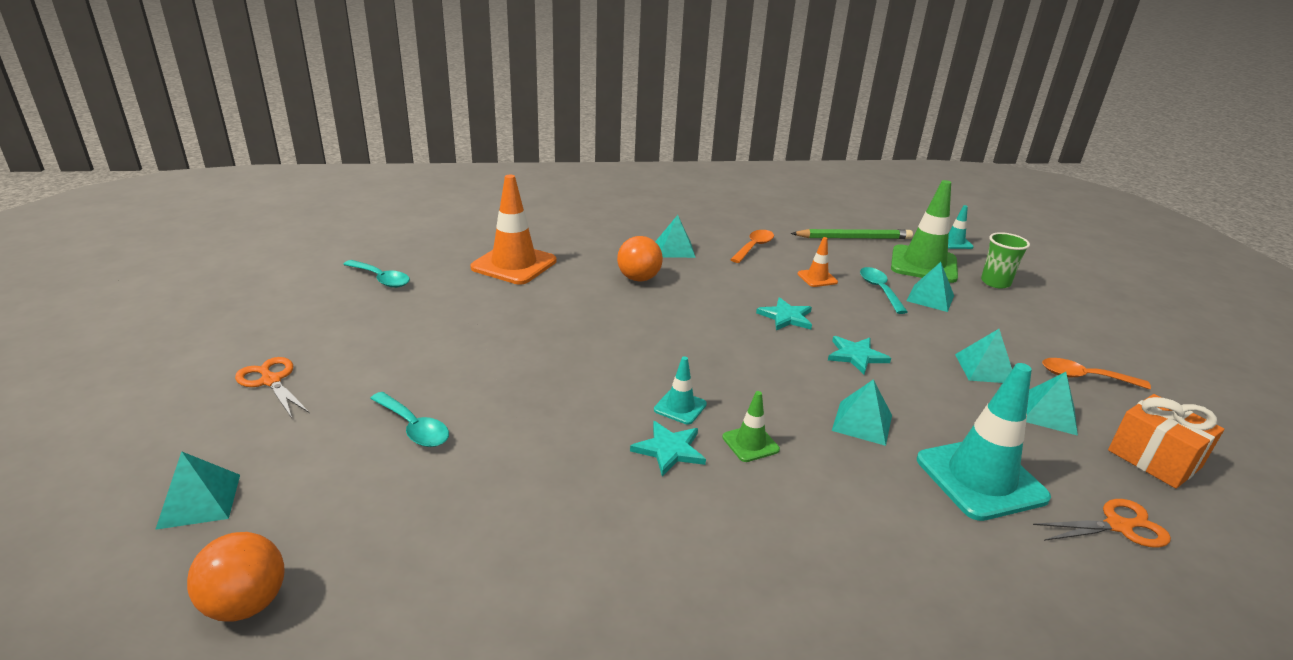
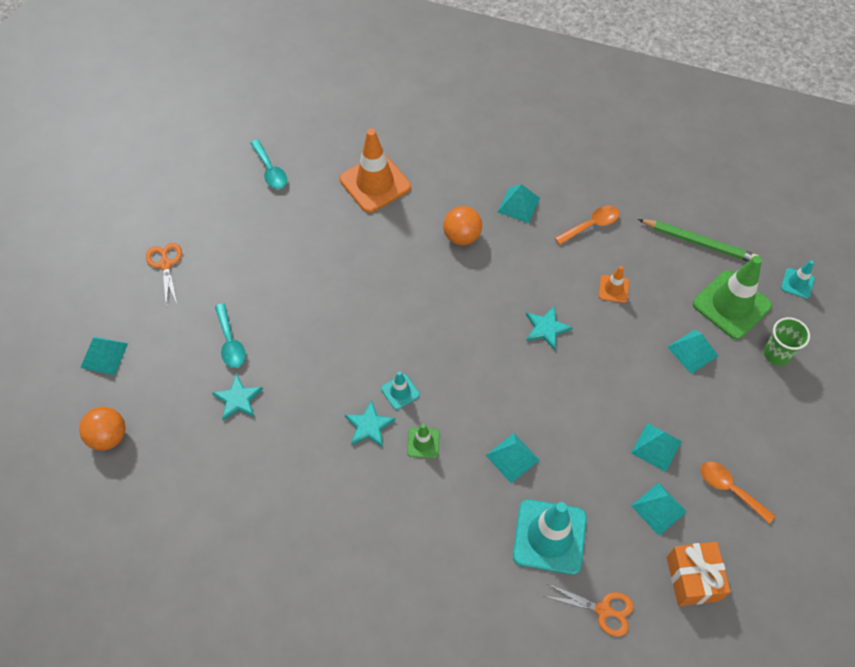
camera: 30 degrees right, 30 degrees up
(856, 356) = (565, 393): turquoise star -> turquoise star (238, 399)
(879, 290) = (656, 324): turquoise spoon -> none

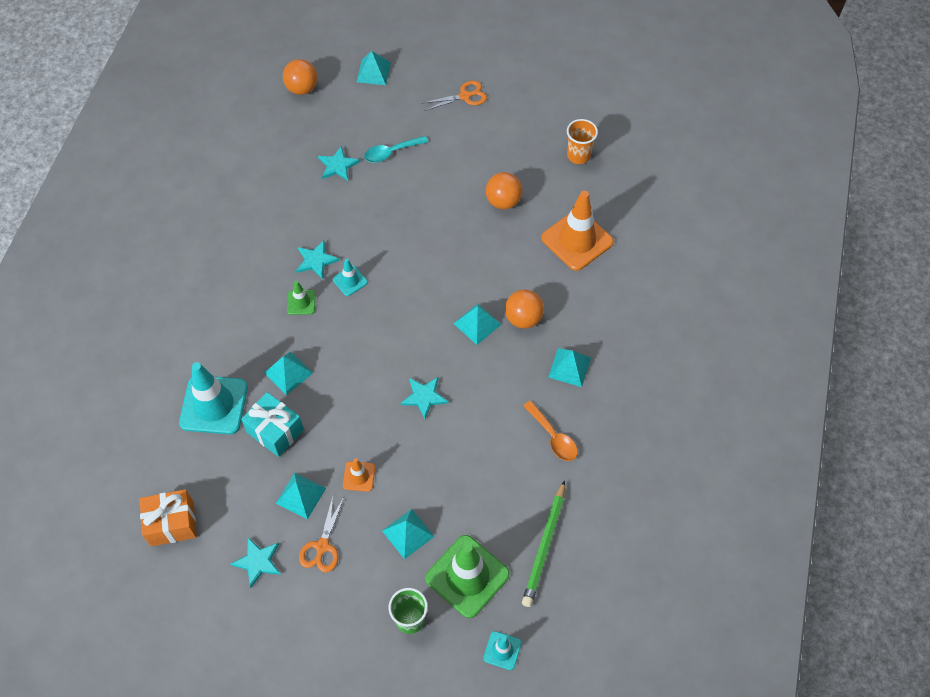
camera: 85 degrees right, 0 degrees up
(270, 170) = (578, 155): turquoise spoon -> orange cup
(317, 241) = (503, 201): none -> orange ball
(583, 471) = (275, 431): none -> turquoise gift
(603, 610) = (147, 448): orange scissors -> orange scissors (322, 547)
(613, 289) = (476, 458): orange traffic cone -> orange traffic cone (359, 476)
(658, 508) = (239, 496): turquoise pyramid -> turquoise pyramid (477, 324)
(730, 489) = (258, 562): orange spoon -> turquoise star

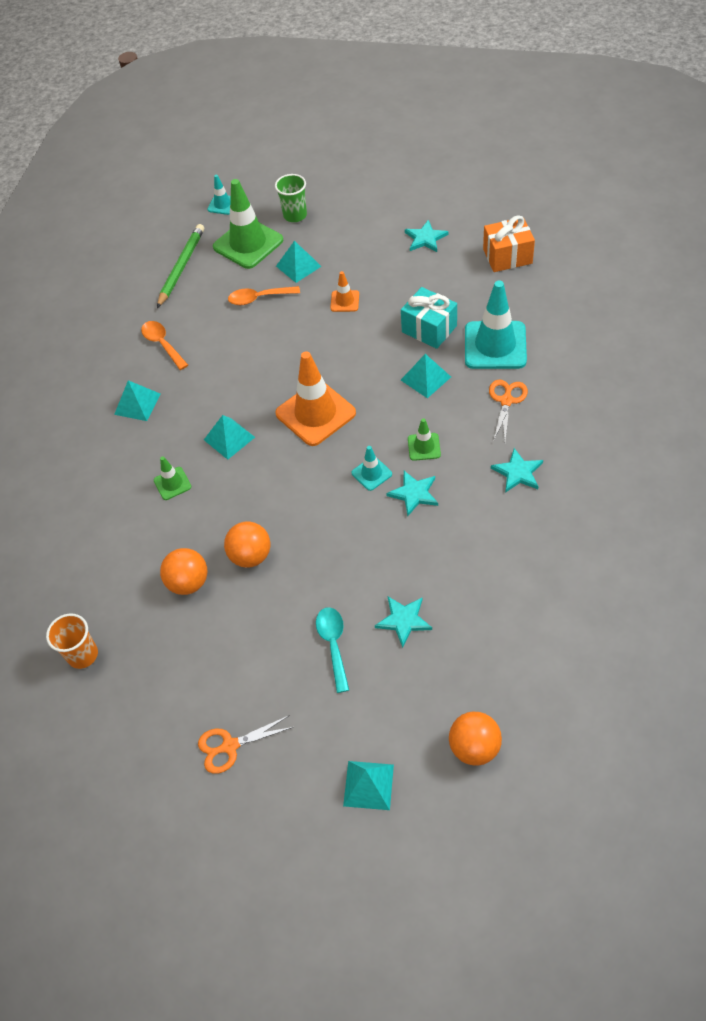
camera: 175 degrees left, 5 degrees down
(300, 495) = (396, 284): turquoise pyramid -> none
(322, 547) = (372, 252): orange scissors -> orange scissors (506, 400)
(391, 152) = (333, 644): turquoise spoon -> turquoise spoon turned 75 degrees counterclockwise
(424, 397) = (285, 367): turquoise star -> turquoise star (518, 472)
(452, 490) = (259, 298): none -> orange spoon
(523, 318) = (179, 447): orange ball -> orange ball (250, 556)
(525, 284) = (172, 483): none -> green traffic cone
(577, 240) = (105, 538): orange traffic cone -> orange traffic cone (315, 413)

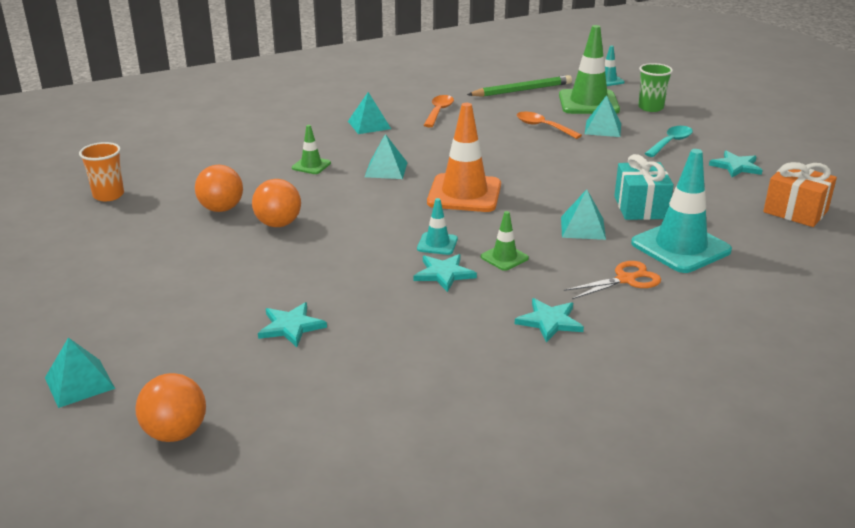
camera: 45 degrees right, 25 degrees down
(230, 746) = (69, 291): orange scissors -> none
(333, 644) = (225, 300): turquoise spoon -> turquoise spoon (670, 142)
(345, 301) = (602, 160): orange traffic cone -> none

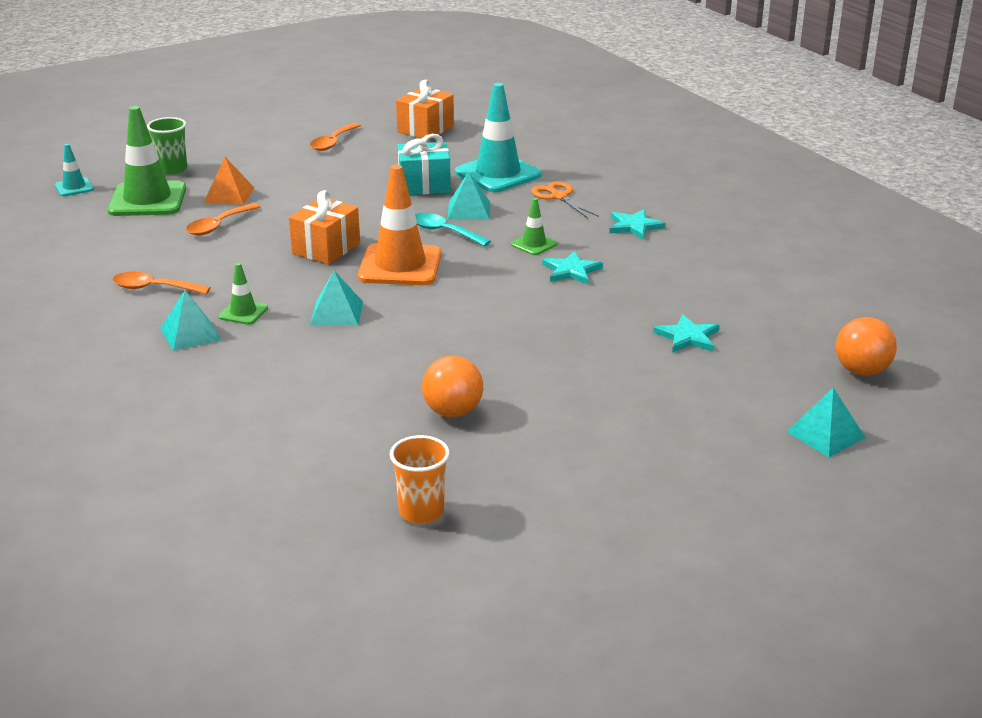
camera: 95 degrees left, 0 degrees up
(278, 224) = (486, 368): orange ball -> none
(311, 165) = (323, 363): green traffic cone -> green traffic cone (243, 312)
(437, 244) = (514, 276): turquoise traffic cone -> none
(499, 165) = (326, 248): none -> orange gift
(522, 90) = (91, 237): green pencil -> none
(603, 128) = (229, 195): turquoise pyramid -> orange pyramid
(670, 142) = (273, 165): turquoise spoon -> turquoise spoon (444, 232)
(736, 166) = (333, 142): turquoise star -> orange spoon

